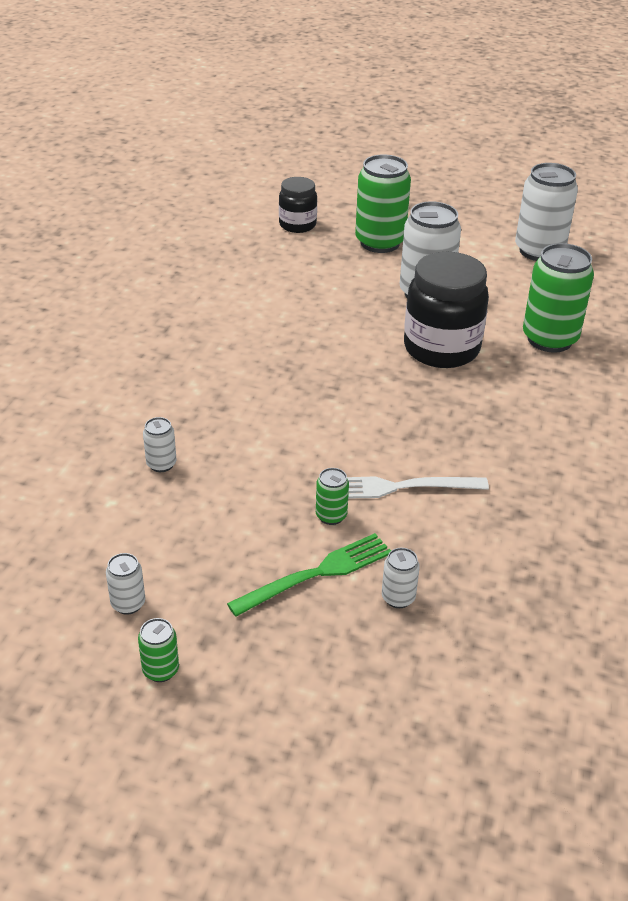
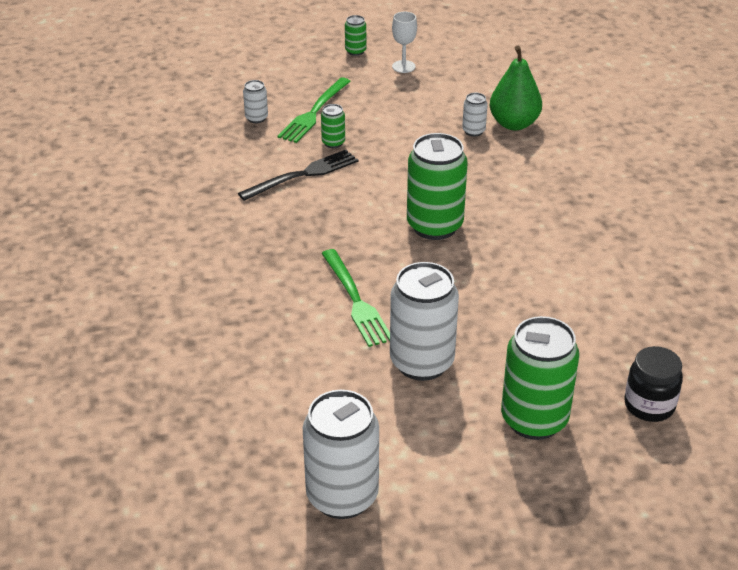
camera: 150 degrees right, 0 degrees up
(108, 455) = (514, 124): none -> green pear
(128, 604) = (403, 66): white can -> white goblet
(397, 487) = (304, 174): white fork -> black fork
(441, 349) = (356, 301): black jar -> green fork
(549, 339) = (260, 356): green can -> green can (434, 226)

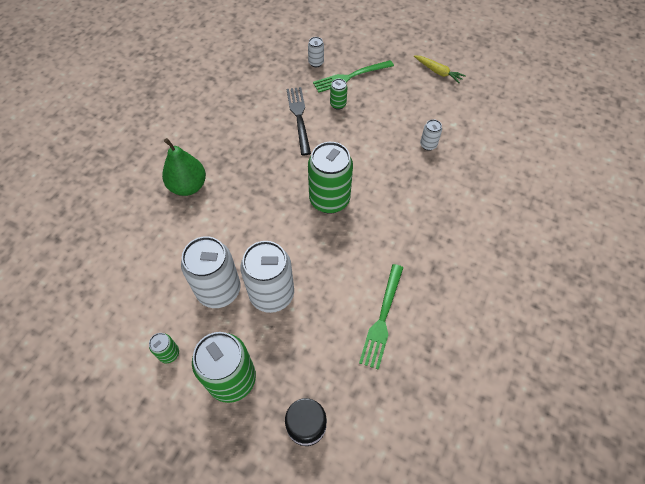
camera: 40 degrees right, 20 degrees up
(304, 174) = (299, 117): black fork -> black fork turned 105 degrees counterclockwise
(342, 496) = (88, 345): white can -> white can (272, 294)
(355, 51) = (421, 45): green can -> green can (169, 353)
(356, 301) = (232, 223): green fork -> green fork (382, 319)
(403, 66) = (438, 72): white goblet -> yellow carrot
(514, 124) = (460, 154): green pear -> green pear (188, 186)

